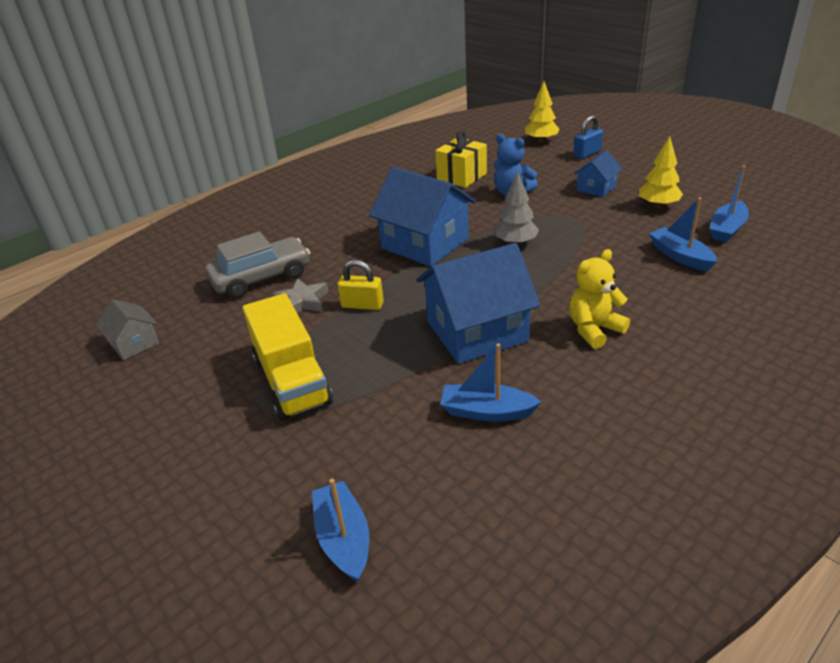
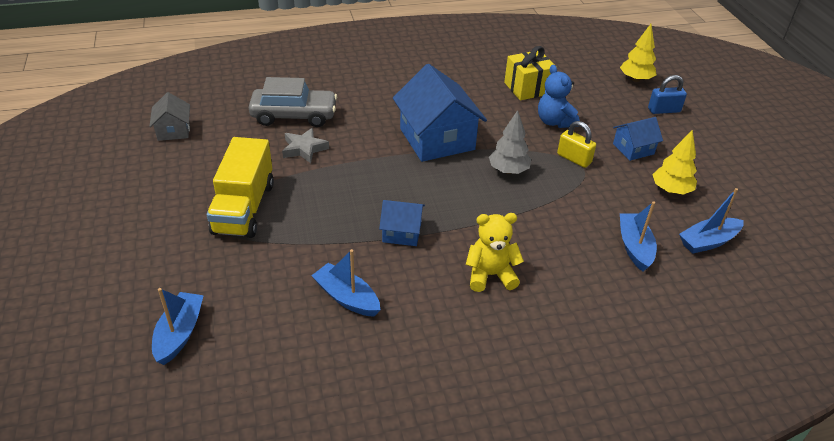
camera: 25 degrees right, 5 degrees up
(362, 305) = (342, 171): yellow padlock -> yellow padlock (574, 158)
(477, 331) = (402, 232): blue house -> blue house, size x0.51

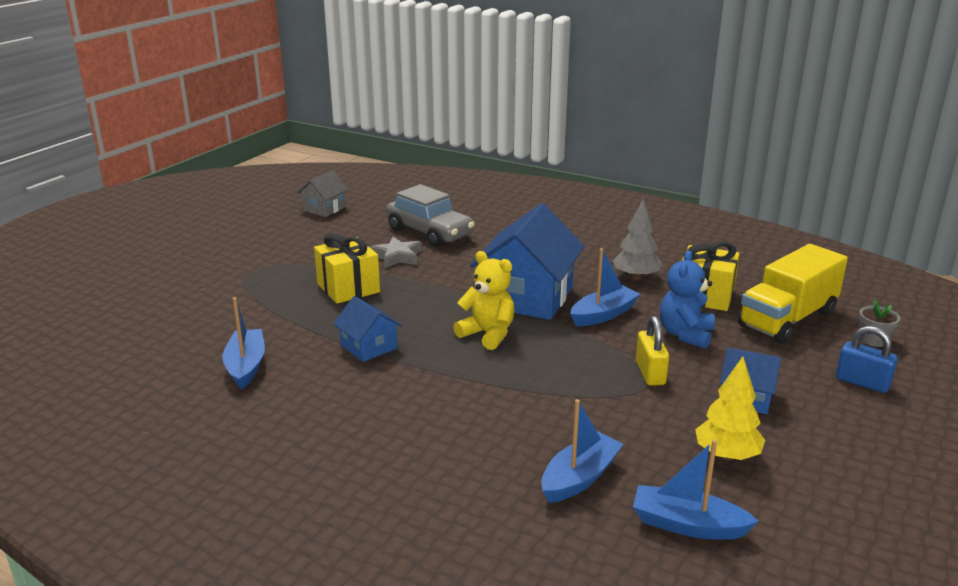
camera: 45 degrees right, 15 degrees down
(179, 333) = (109, 326): blue boat -> blue boat (603, 314)
(244, 208) = (283, 275): yellow truck -> yellow truck (787, 319)
(312, 193) = (348, 288): none -> yellow gift
(490, 275) = (386, 416): yellow teddy bear -> yellow teddy bear (488, 334)
(508, 170) = (555, 350): grey tree -> grey tree (636, 277)
(635, 79) = (873, 340): yellow tree -> grey flower pot

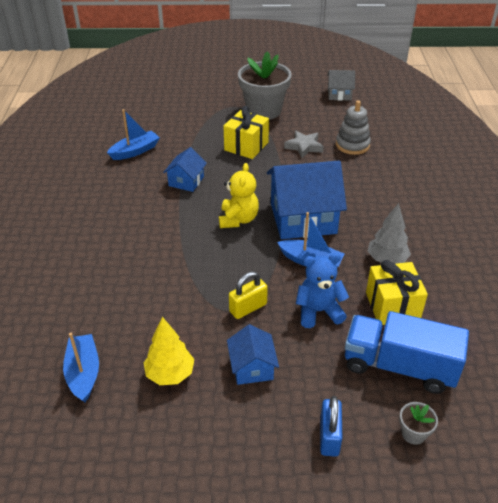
camera: 60 degrees right, 15 degrees up
(289, 256) = (263, 111): none -> grey flower pot
(430, 233) = (352, 145): grey car -> grey stacking toy
(579, 478) = (105, 311): blue boat -> none
(787, 319) = (399, 366): yellow truck -> blue truck

